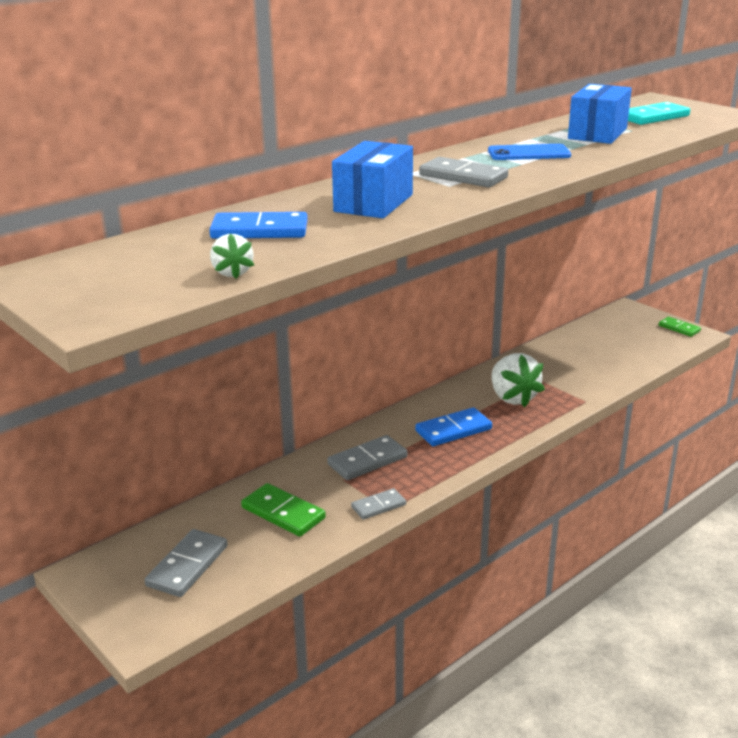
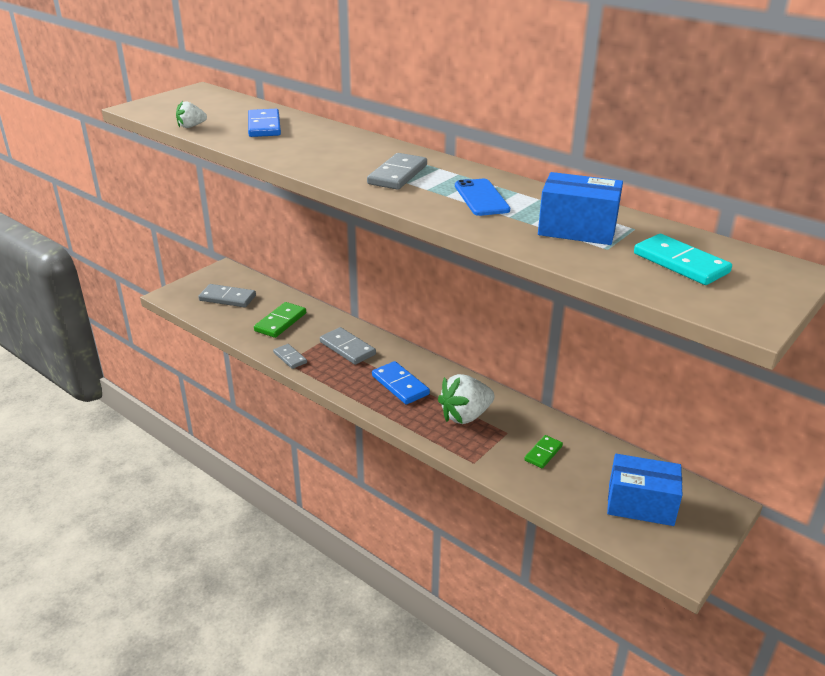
camera: 80 degrees right, 5 degrees up
(373, 203) = (323, 150): blue box -> blue box (640, 504)
(679, 328) = (689, 549): green domino -> green domino (543, 453)

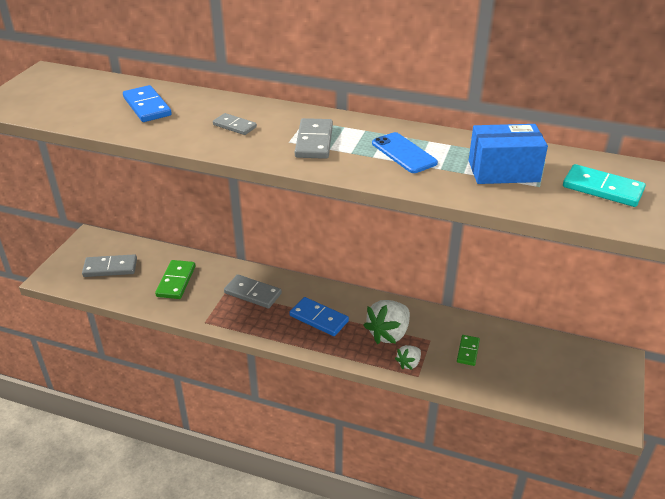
camera: 20 degrees left, 5 degrees up
(191, 126) = (73, 120): white strawberry -> white strawberry (409, 363)
(290, 358) = (205, 316): grey domino -> grey domino (234, 126)
(640, 504) = (562, 376): blue box -> none

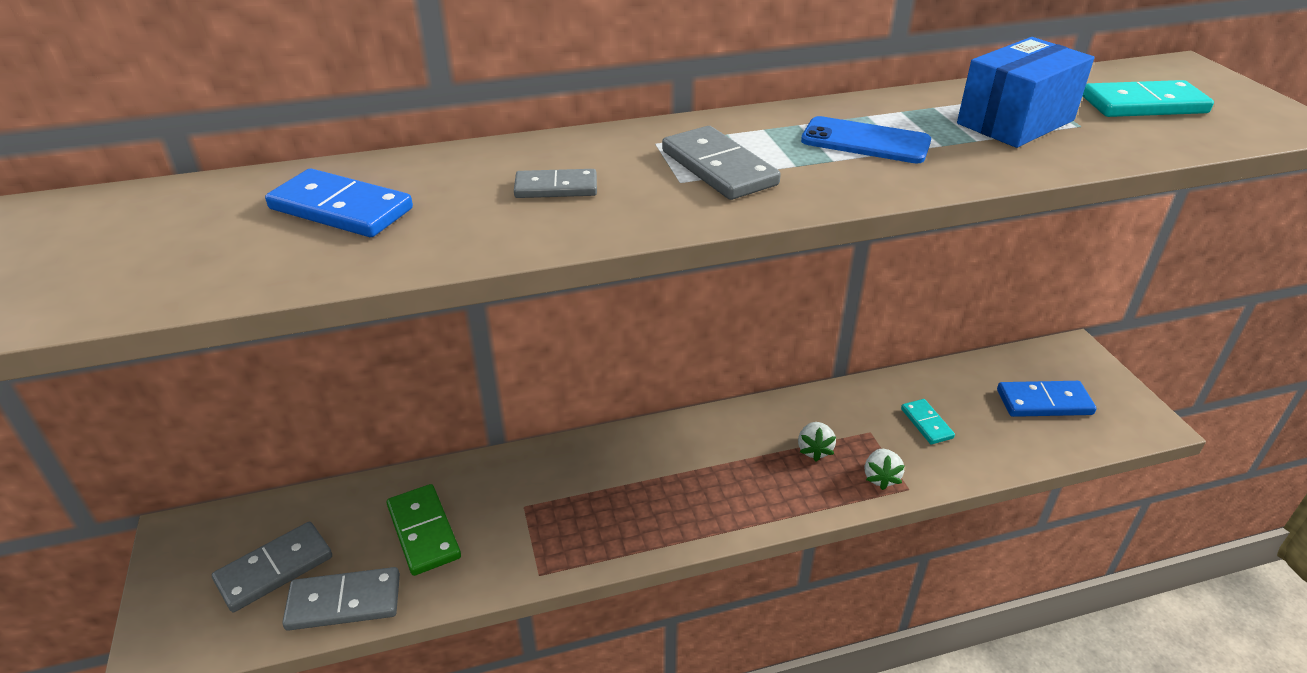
camera: 35 degrees left, 0 degrees up
(252, 293) = (570, 488): grey domino -> grey domino (344, 602)
(319, 318) = (703, 476): blue domino -> blue domino (1044, 402)
(388, 334) = (814, 450): white strawberry -> white strawberry, size x0.53
(468, 351) = (926, 423): green domino -> turquoise domino

